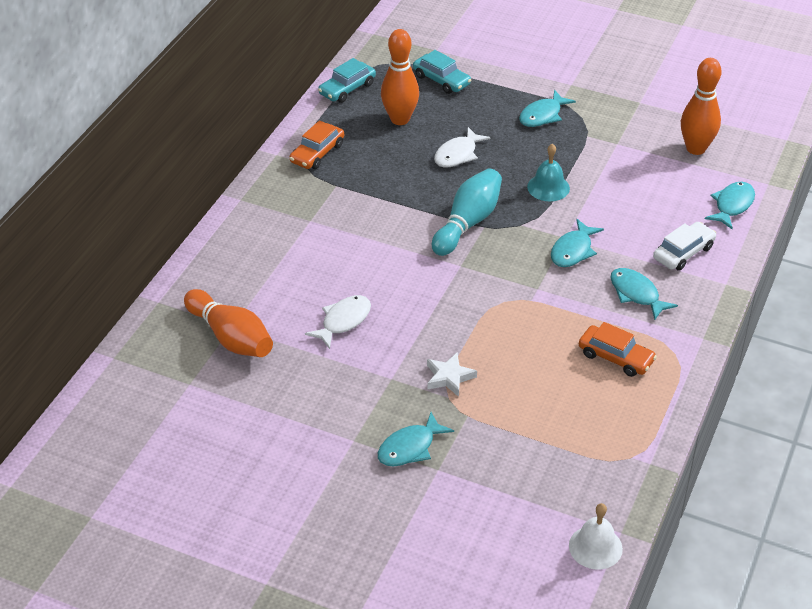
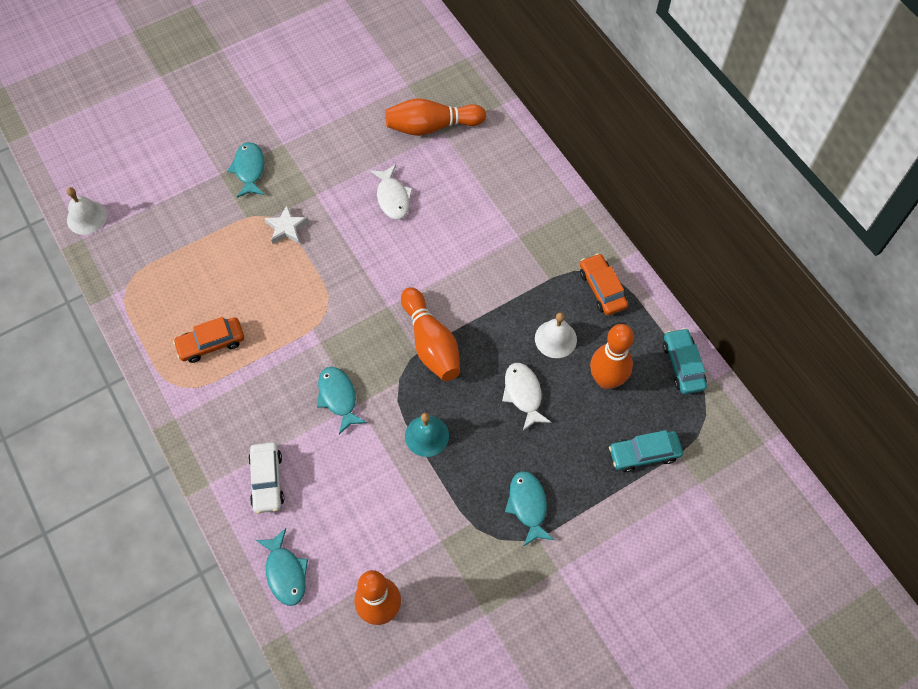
camera: 125 degrees right, 20 degrees up
(391, 158) = (555, 339): none -> white bell
(468, 223) = (431, 343): turquoise bowling pin -> orange bowling pin
(636, 294) = (256, 407): turquoise fish -> none

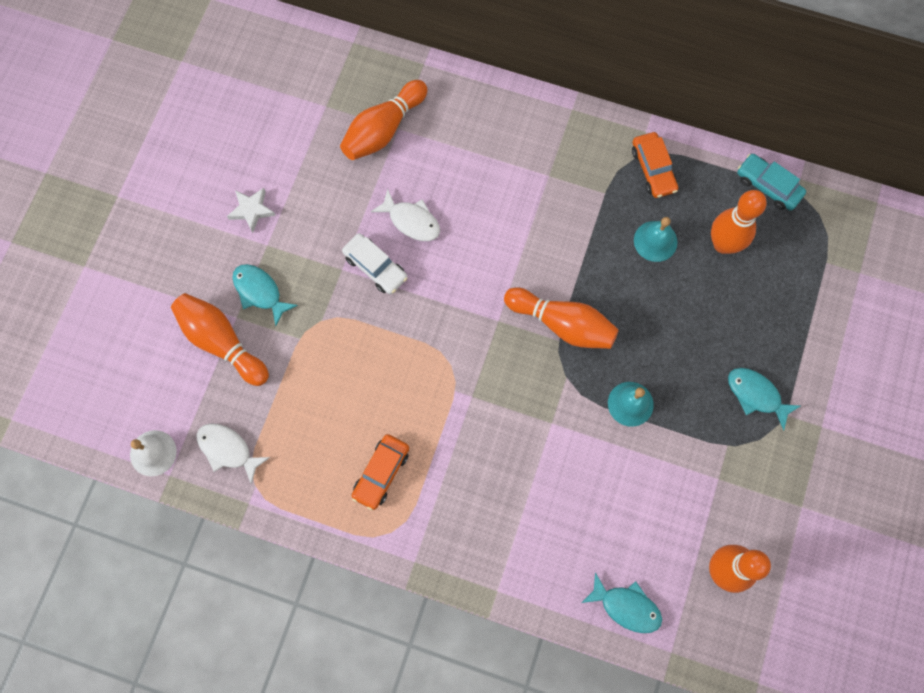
camera: 40 degrees left, 10 degrees up
(195, 182) = (222, 342): none -> orange bowling pin
(267, 480) = (541, 547): white car -> white car (375, 267)
(287, 228) = (346, 319): white star -> white star (252, 210)
(338, 397) = (532, 431): turquoise fish -> none
(523, 394) = (672, 307): white fish -> white fish (228, 450)
(555, 339) = (655, 241): white bell -> turquoise bell
(602, 289) = (653, 169): orange car -> orange car turned 135 degrees counterclockwise
(644, 454) = (802, 282): turquoise car -> none

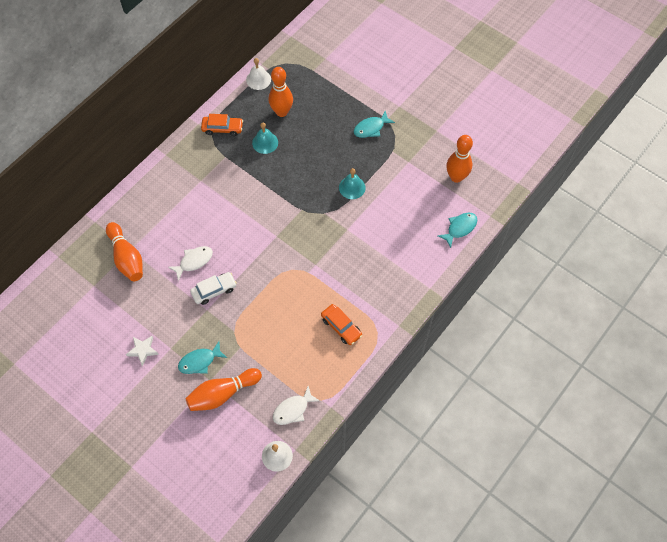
camera: 70 degrees left, 10 degrees down
(562, 324) = (292, 204): orange bowling pin -> none
(768, 186) = (258, 79): turquoise car -> white bell

